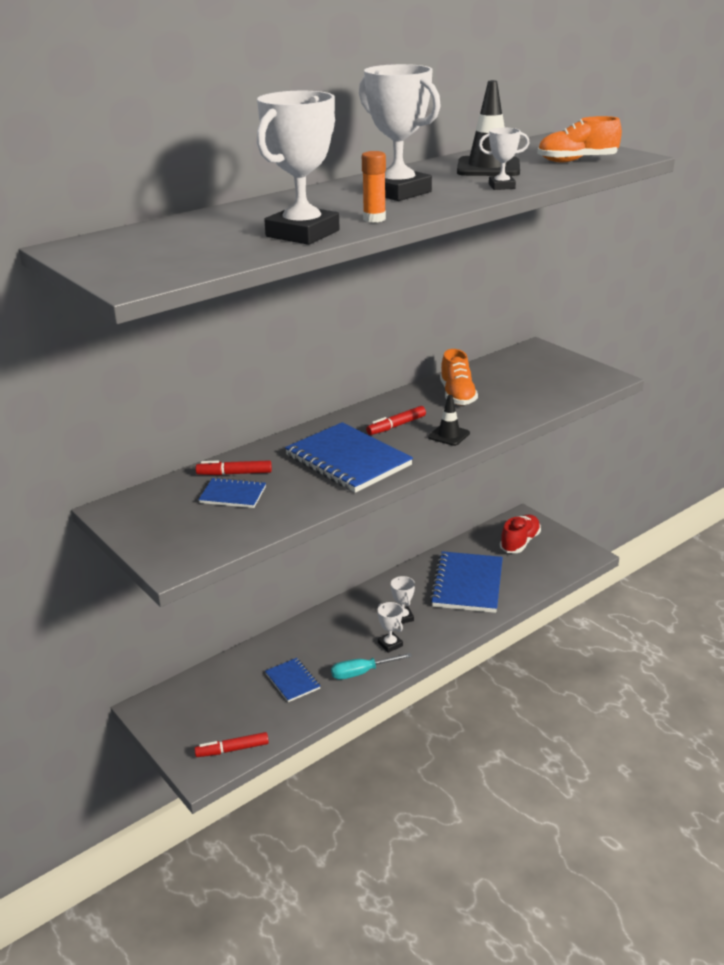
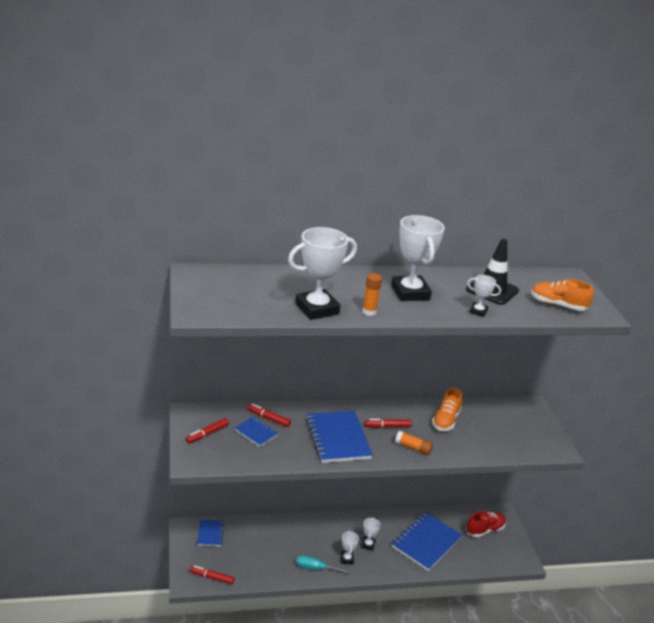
camera: 25 degrees right, 0 degrees up
(164, 522) = (207, 434): none -> red marker
(292, 681) = (273, 553): blue notebook -> blue notebook (210, 534)
(449, 435) = (413, 447): black traffic cone -> orange glue stick

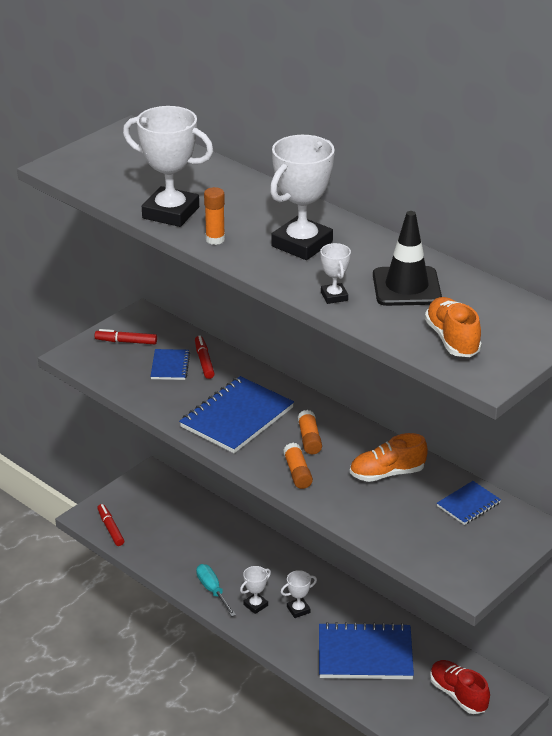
camera: 55 degrees right, 5 degrees up
(210, 534) = (164, 493): blue notebook -> blue notebook (468, 504)
(387, 426) = (309, 439): red marker -> orange glue stick
(485, 530) = (458, 695): red shoe -> red shoe turned 150 degrees counterclockwise

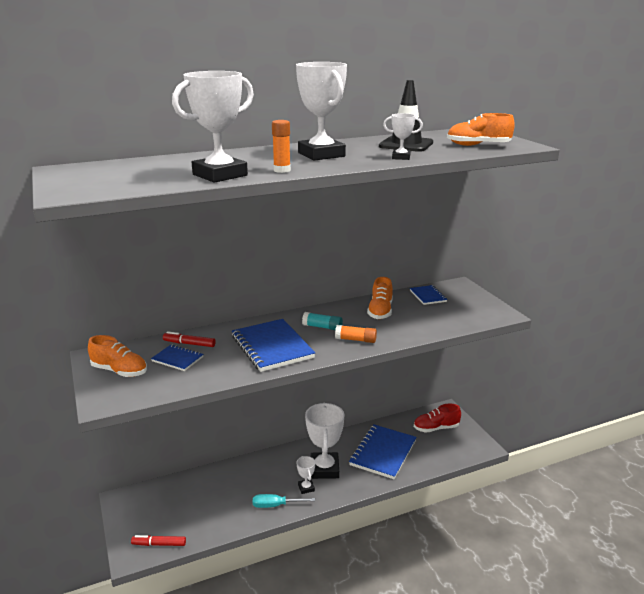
camera: 65 degrees left, 10 degrees down
(126, 342) = (119, 371): red marker -> orange shoe
(298, 610) = (324, 469): white trophy -> white trophy, size x2.11
(309, 439) = (322, 327): orange glue stick -> turquoise glue stick

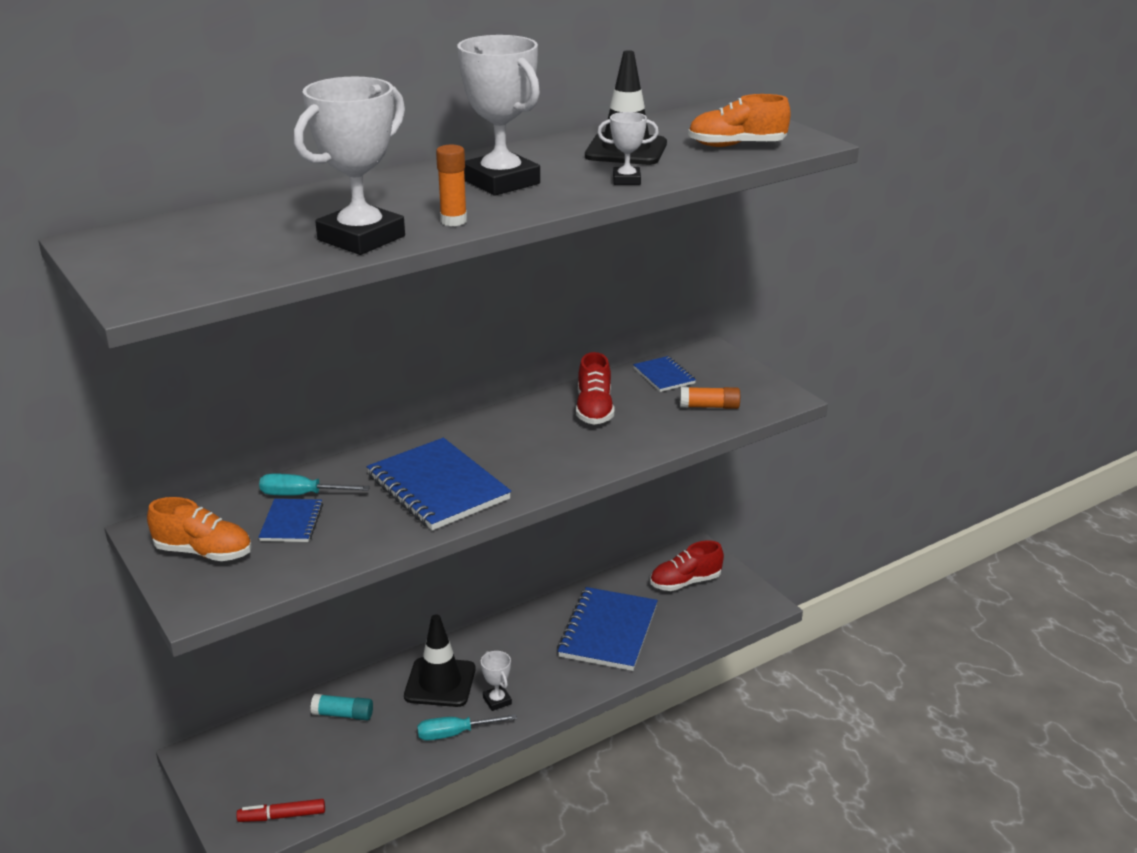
camera: 10 degrees left, 5 degrees up
(177, 359) = (291, 522): blue notebook -> blue notebook turned 75 degrees clockwise
(189, 344) = (301, 495): red marker -> turquoise screwdriver
(274, 472) = (440, 683): none -> black traffic cone
(322, 327) = (509, 445): turquoise glue stick -> turquoise glue stick (343, 714)
(324, 469) = (520, 667): white trophy -> none
(355, 340) = (567, 462): orange glue stick -> orange glue stick (709, 406)
(380, 311) = (594, 410): orange shoe -> red shoe

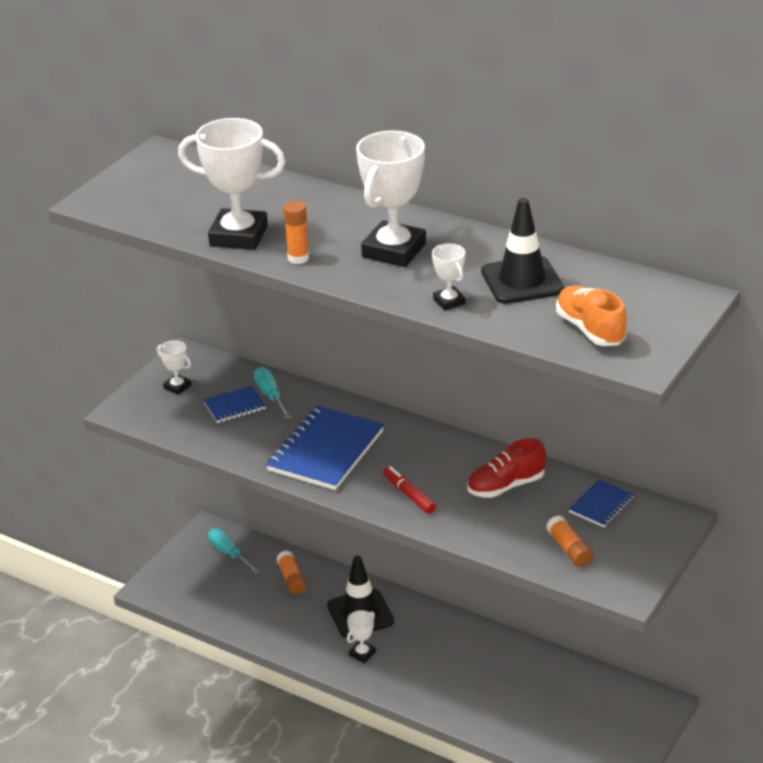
camera: 65 degrees right, 5 degrees up
(204, 552) = (177, 387): orange shoe -> white trophy
(282, 816) = (179, 597): red marker -> red marker (409, 495)
(343, 714) = (291, 579): turquoise glue stick -> orange glue stick
(454, 733) = (311, 645): turquoise screwdriver -> turquoise screwdriver (229, 553)
(608, 631) = (494, 686): blue notebook -> none
(685, 582) = (604, 712): red shoe -> none

